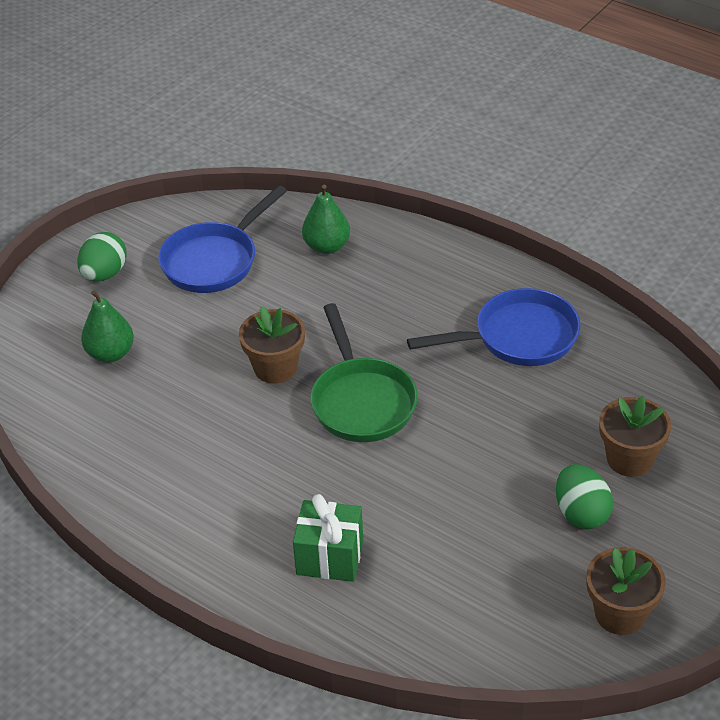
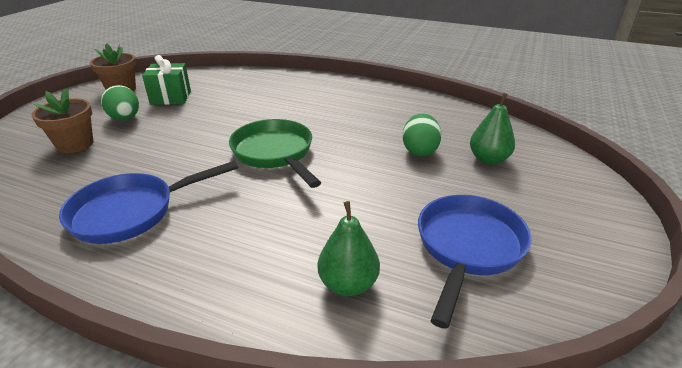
camera: 165 degrees right, 10 degrees down
(104, 274) = (565, 218): green egg -> green egg (419, 150)
(275, 368) = (351, 165): brown flower pot -> none
(330, 557) = (279, 92): green gift -> green gift (171, 98)

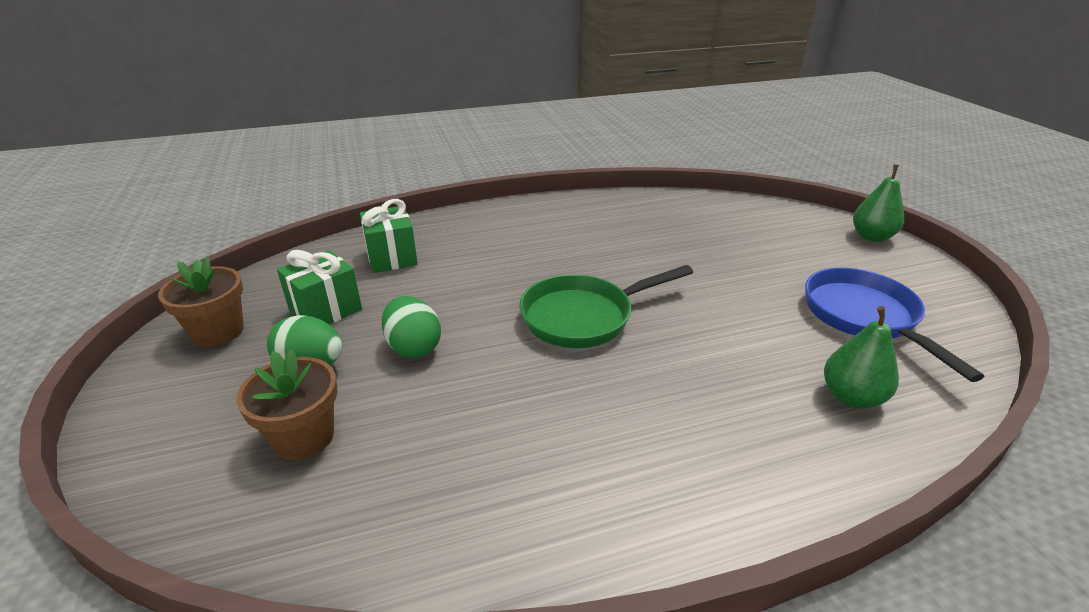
camera: 40 degrees left, 0 degrees up
(131, 212) = (557, 465): blue pan -> none
(238, 85) = (391, 257): none -> green gift
(275, 153) = (584, 317): green pan -> green pan turned 45 degrees counterclockwise
(419, 150) = (699, 252): green egg -> green egg (413, 347)
(488, 159) = (758, 236): green pear -> green pear (872, 237)

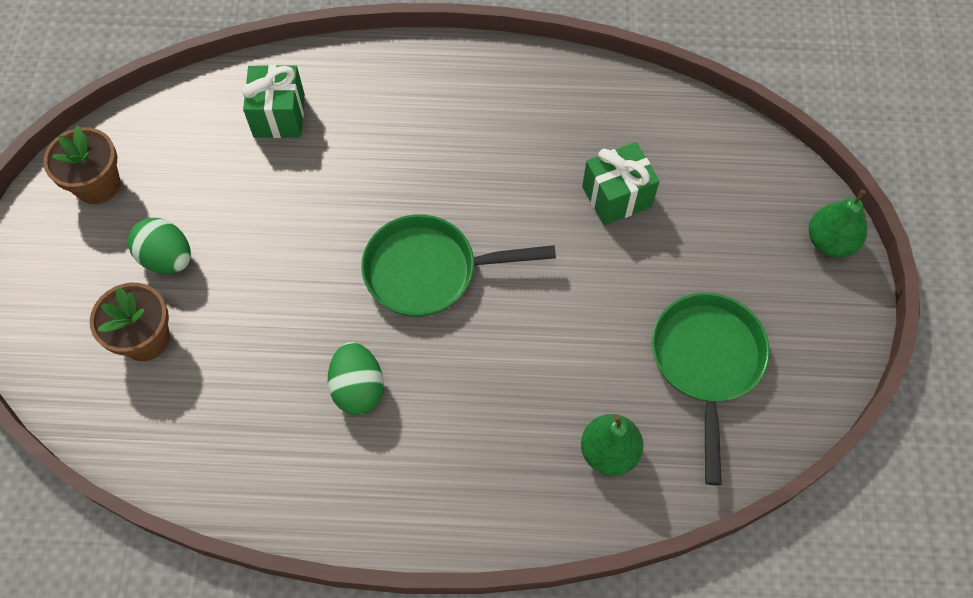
camera: 20 degrees right, 30 degrees up
(325, 310) = (195, 183): green gift -> green gift (616, 197)
(413, 347) = (259, 262): green egg -> green egg (358, 388)
(864, 317) = (706, 363): blue pan -> green pan

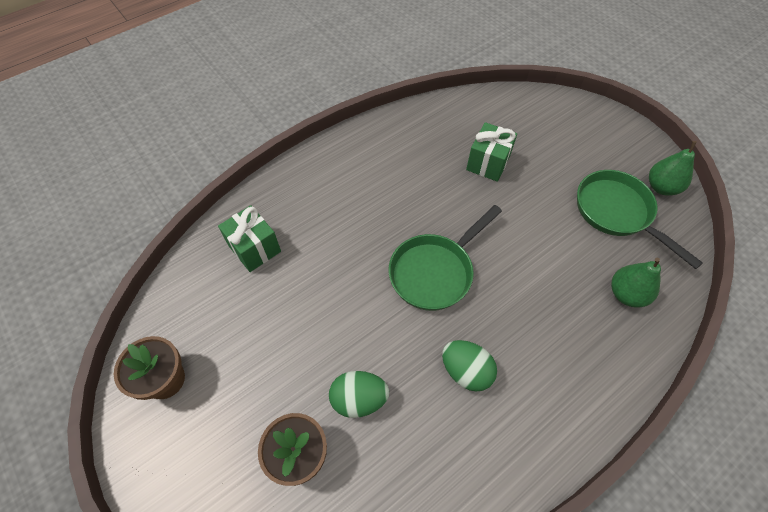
camera: 40 degrees left, 5 degrees down
(167, 258) = (264, 390): green egg -> green egg (359, 399)
(830, 242) = (602, 118): green pear -> green pear (661, 187)

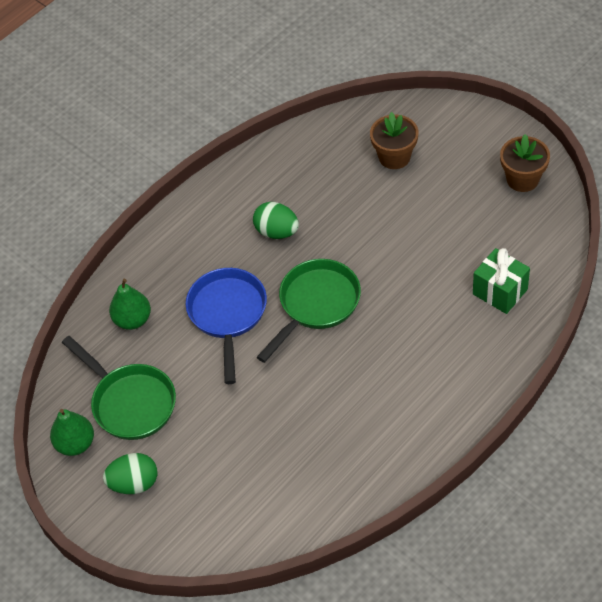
camera: 175 degrees right, 5 degrees down
(359, 399) = (360, 197): green egg -> green egg (134, 483)
(488, 163) = (274, 436): green gift -> none
(526, 279) = (228, 315): none -> blue pan

